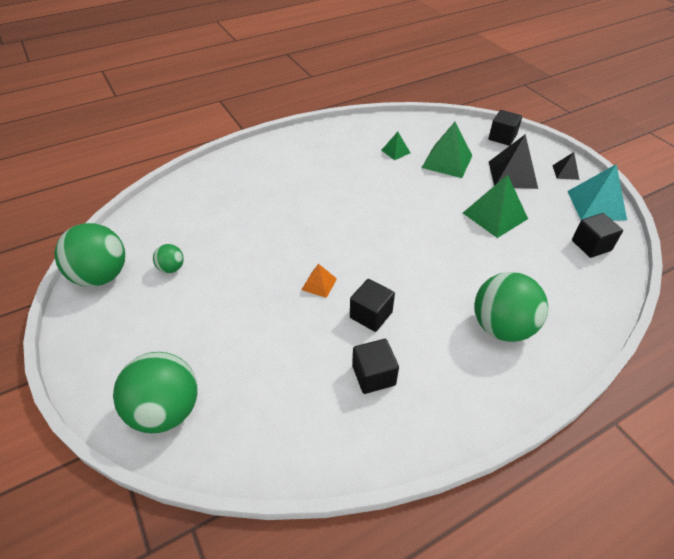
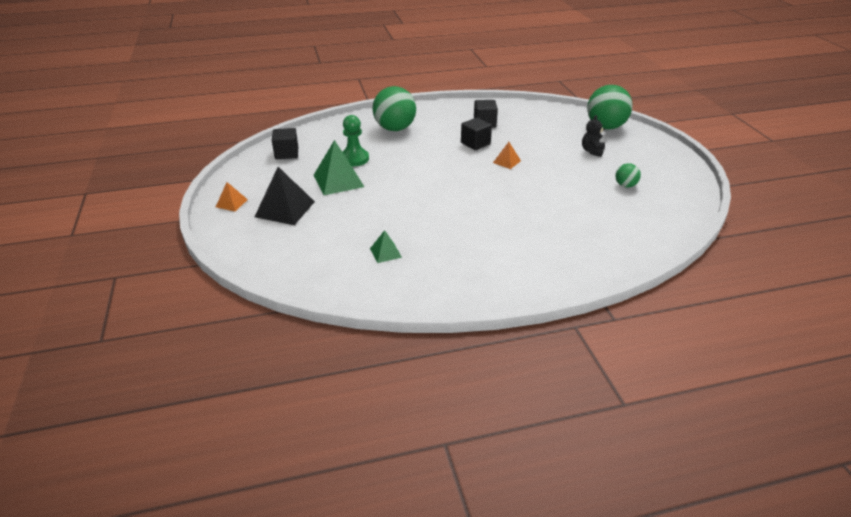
camera: 165 degrees left, 10 degrees down
(101, 276) = (683, 188): green ball -> none
(201, 331) = (592, 151): none -> black teddy bear
(447, 161) = (337, 232): green pyramid -> none
(502, 137) = (248, 249): black cube -> none
(506, 252) = (354, 159): none -> green pawn
(565, 172) = (231, 203): black pyramid -> orange pyramid
(596, 205) = (244, 175): turquoise pyramid -> none

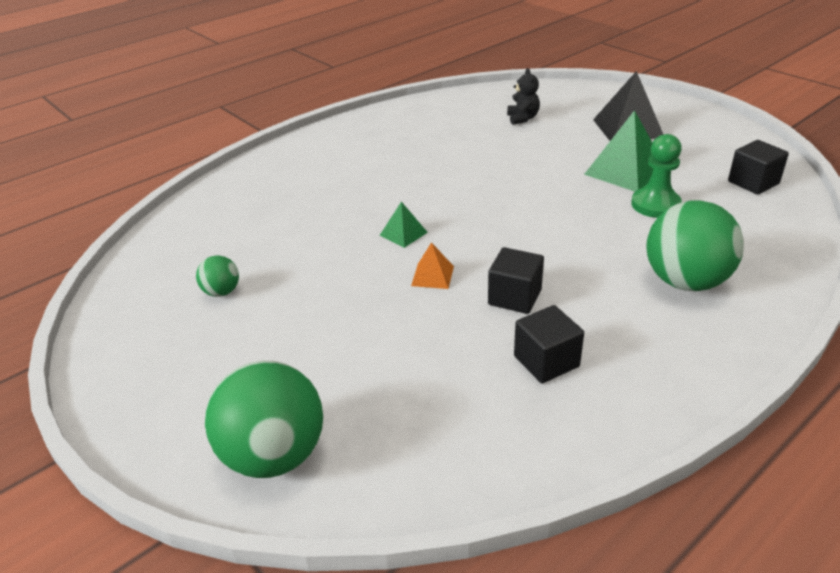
camera: 155 degrees right, 0 degrees up
(231, 203) = (689, 117): orange pyramid -> none
(385, 252) = (474, 125): green pyramid -> green pyramid (403, 234)
(592, 151) = (291, 355): black teddy bear -> black teddy bear (522, 118)

